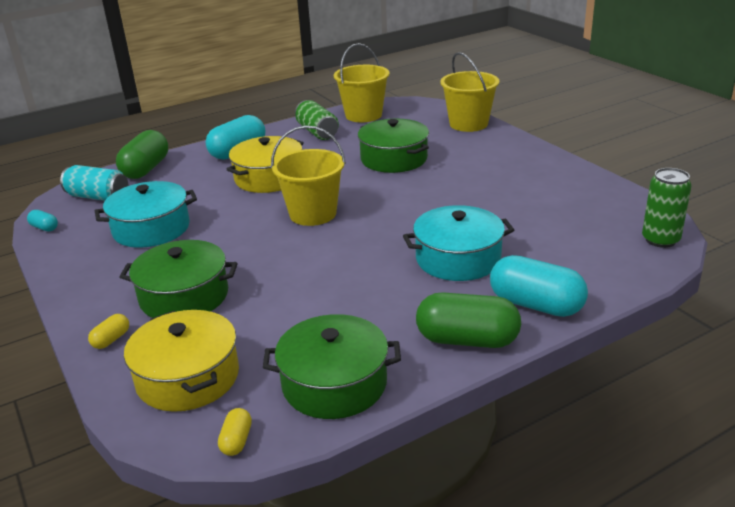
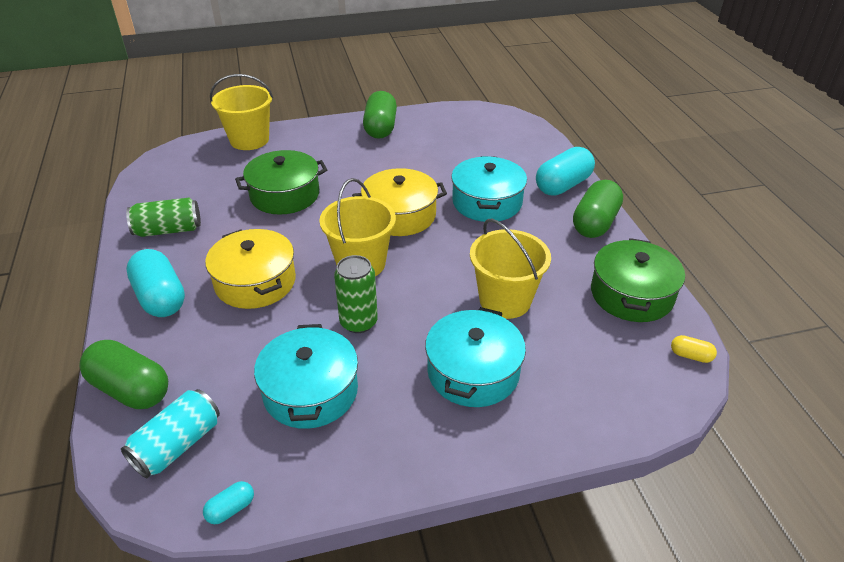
camera: 75 degrees left, 10 degrees up
(111, 339) = (531, 434): yellow capsule -> none
(184, 296) = (473, 372): green pot -> turquoise pot
(188, 377) = (606, 378): yellow pot -> yellow pot (400, 215)
(363, 115) = (158, 192): yellow bucket -> yellow bucket (505, 300)
(552, 173) = (380, 128): none -> green capsule
(660, 240) = (505, 119): green can -> green can (358, 322)

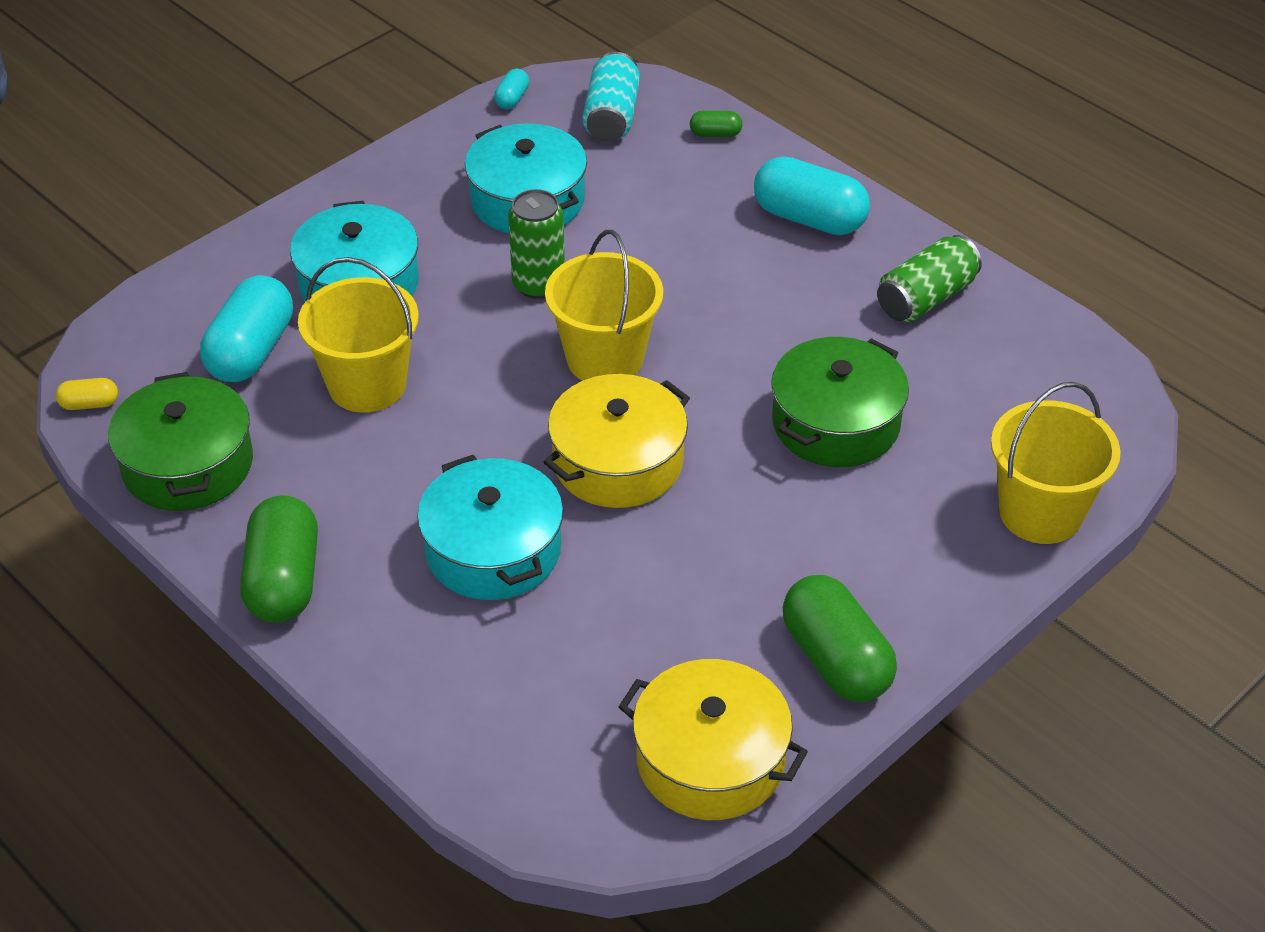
camera: 150 degrees right, 5 degrees up
(130, 389) = (715, 134): green capsule -> green capsule, size x0.46
(255, 282) = (718, 280): yellow pot -> yellow pot (710, 760)
(563, 185) = (375, 651): turquoise capsule -> turquoise capsule (251, 351)

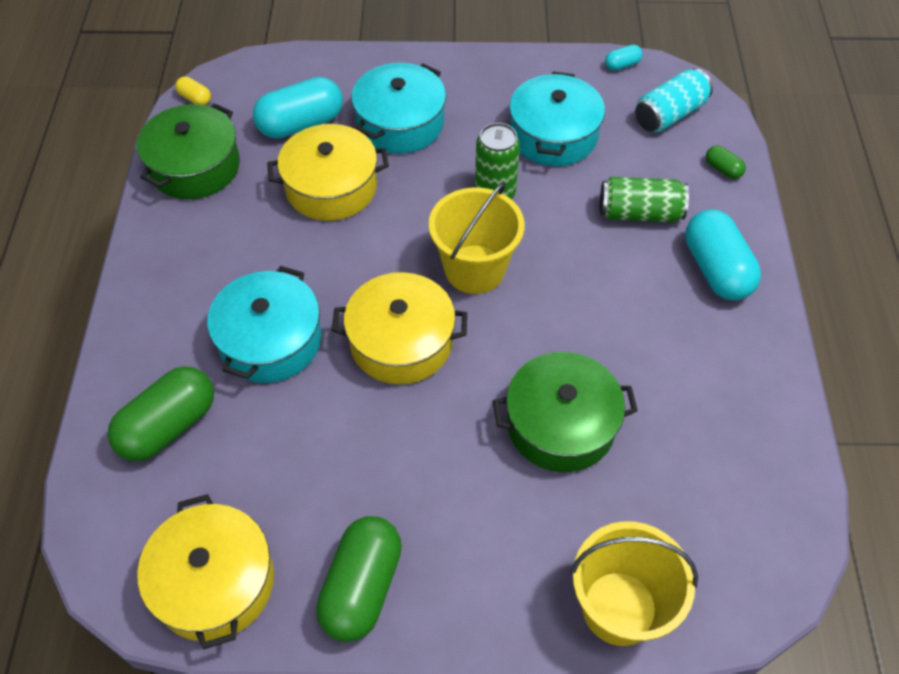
camera: 45 degrees right, 10 degrees up
(284, 581) = (155, 270): green capsule -> green capsule (168, 426)
(367, 385) = (331, 187): yellow bucket -> yellow pot
(926, 298) = (729, 384): green can -> green can (639, 213)

